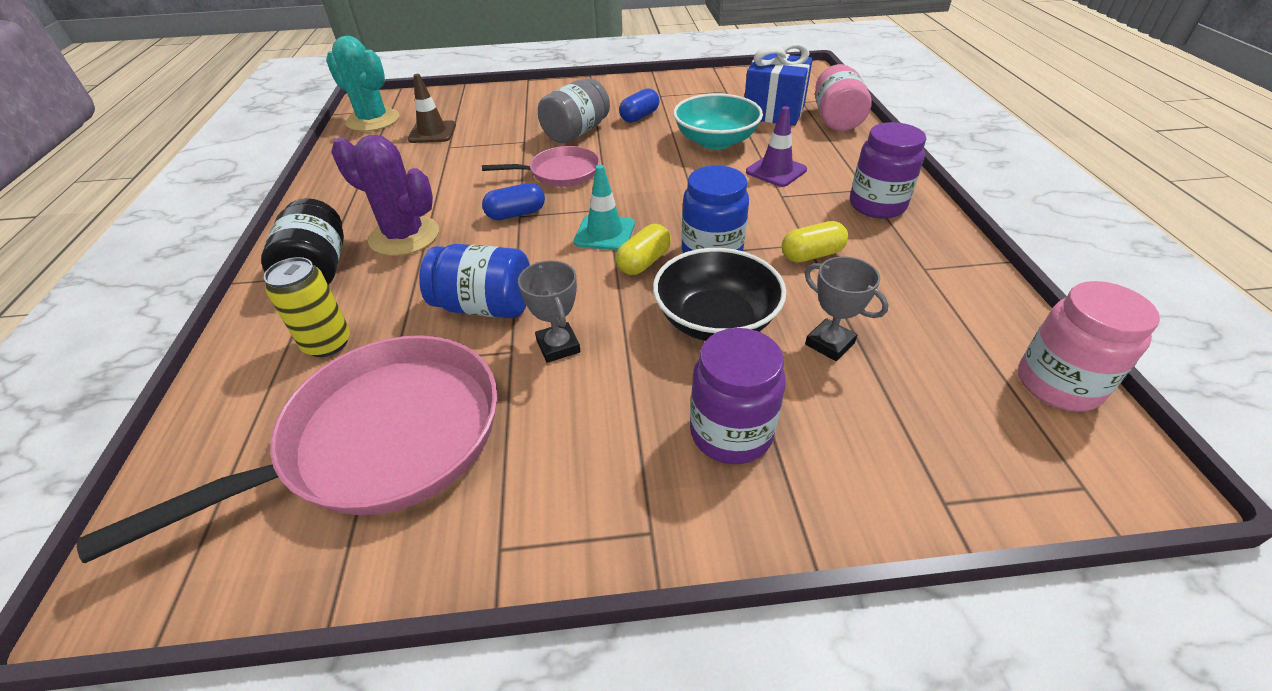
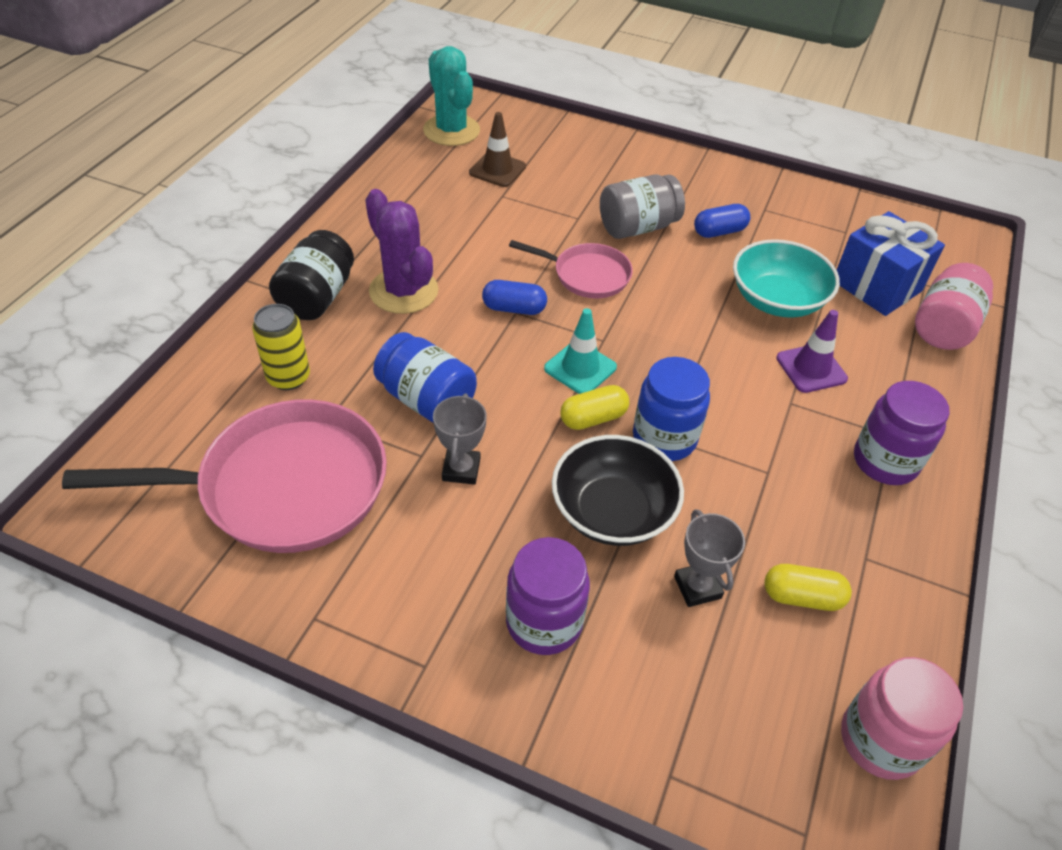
camera: 25 degrees right, 5 degrees up
(811, 255) = (761, 487): yellow capsule -> yellow capsule (802, 597)

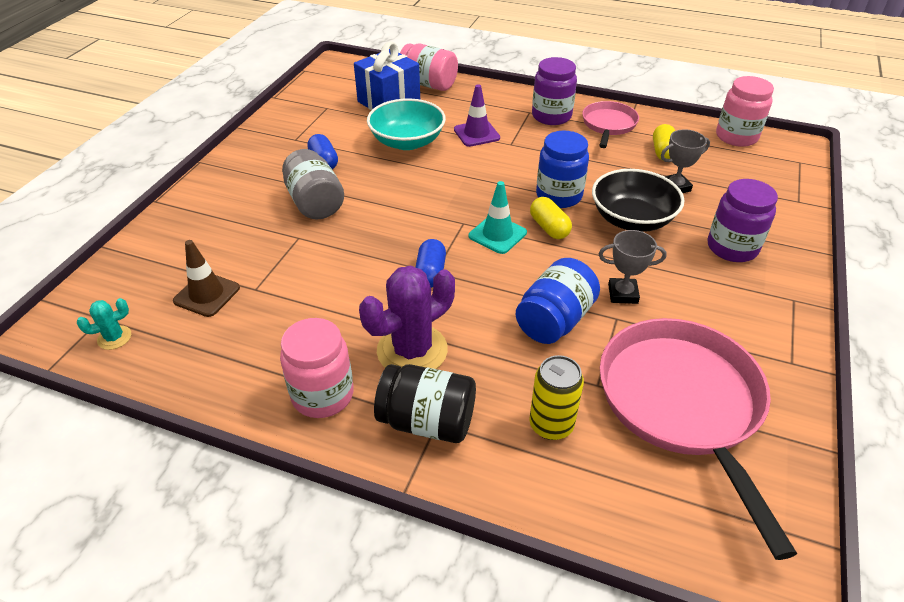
camera: 90 degrees left, 5 degrees down
(363, 238) = (322, 395): none -> pink jar
(451, 130) = (114, 338): turquoise cactus -> turquoise cactus, size x0.47
(587, 275) = (382, 231): pink pan -> pink pan (608, 125)

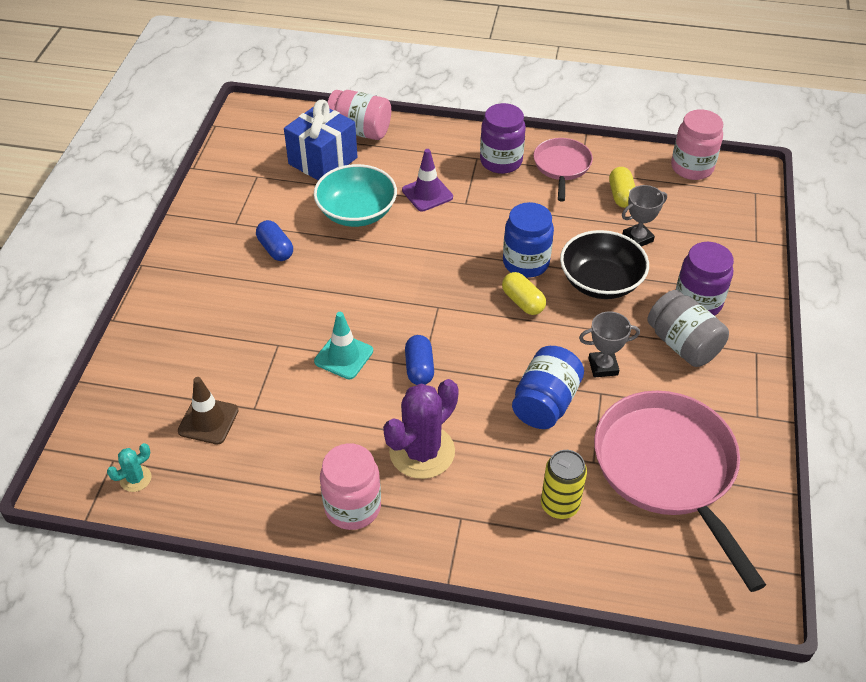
camera: 10 degrees left, 5 degrees up
(315, 203) = (282, 301): grey jar -> grey jar (683, 344)
(427, 421) = (452, 518): black jar -> none
(497, 234) = (474, 316): turquoise traffic cone -> turquoise traffic cone (343, 356)

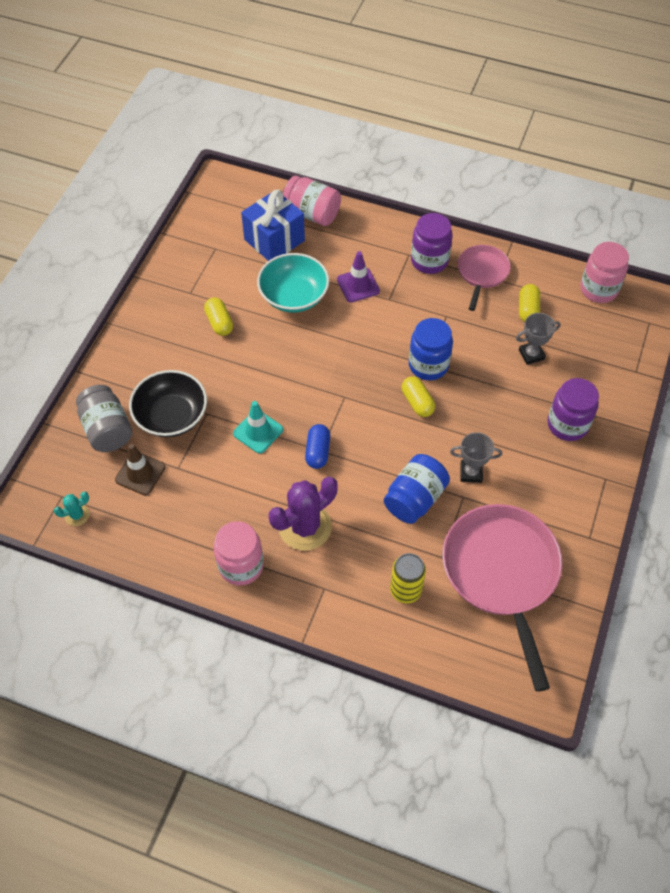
camera: 10 degrees right, 10 degrees up
(275, 249) = (219, 322): blue capsule -> yellow capsule
(600, 282) = (488, 392): black bowl -> black bowl (171, 416)
(683, 344) = (544, 462): grey jar -> grey jar (107, 429)

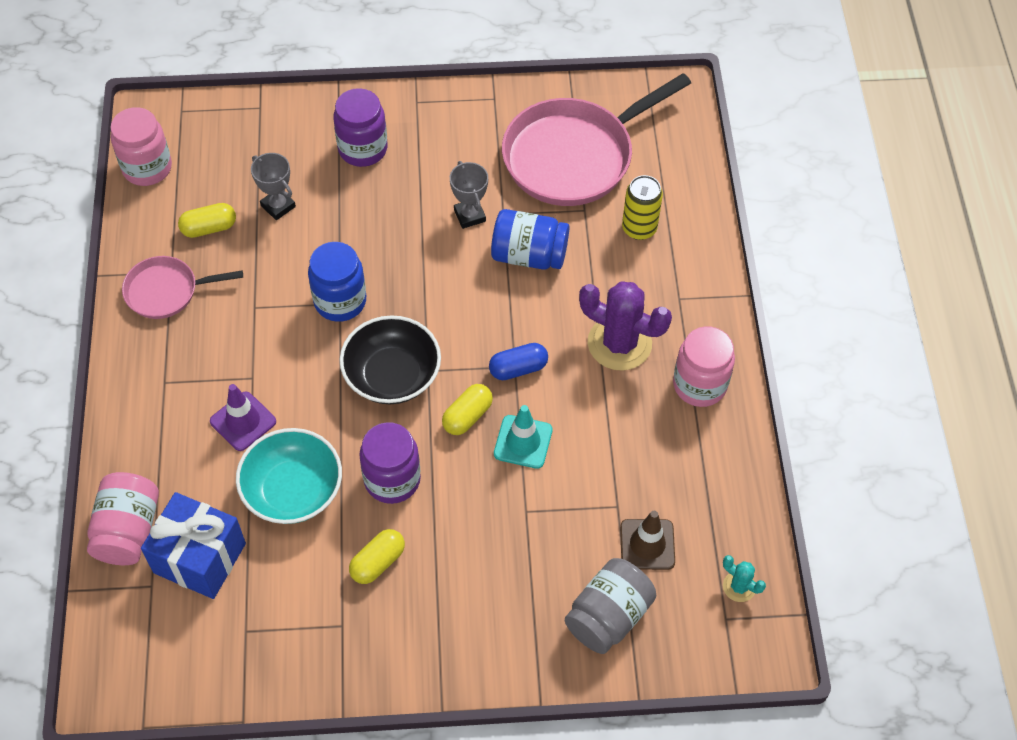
camera: 115 degrees left, 0 degrees up
(171, 416) = (550, 549): black bowl -> black bowl (392, 375)
(417, 402) = (400, 294): yellow capsule -> yellow capsule (467, 416)
(429, 261) = (167, 355): purple jar -> purple jar (392, 480)

